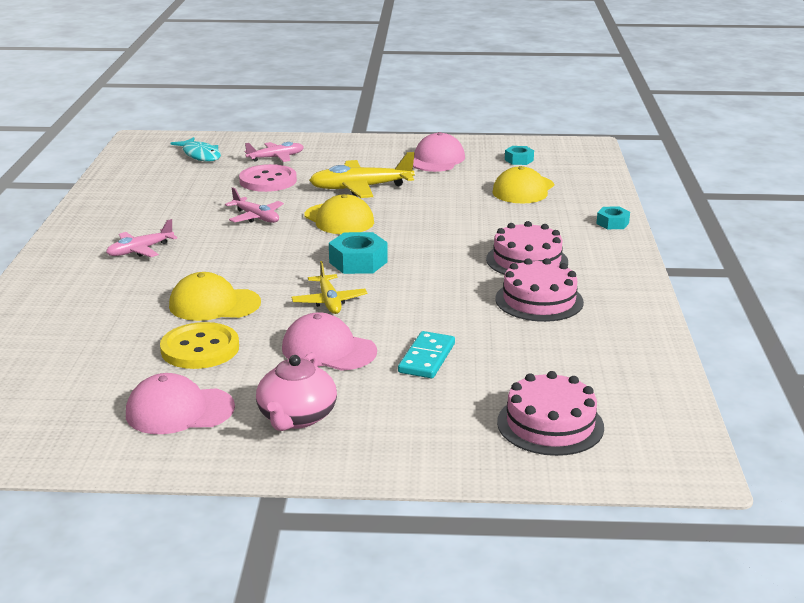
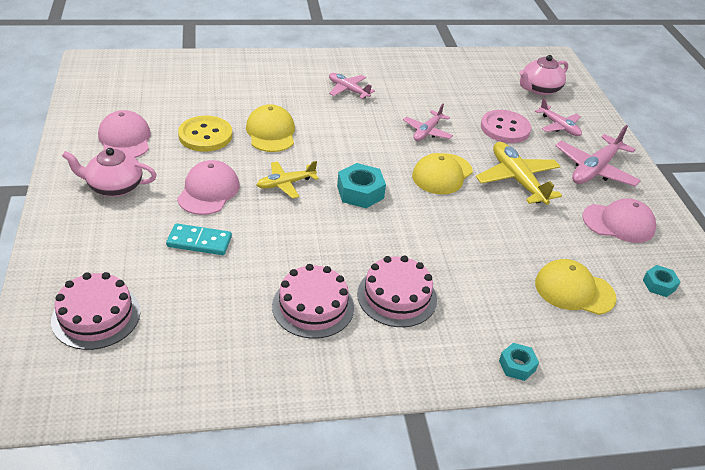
camera: 75 degrees right, 15 degrees up
(200, 155) = (539, 89): turquoise fish -> pink teapot
(355, 155) = (594, 169): none -> pink plane

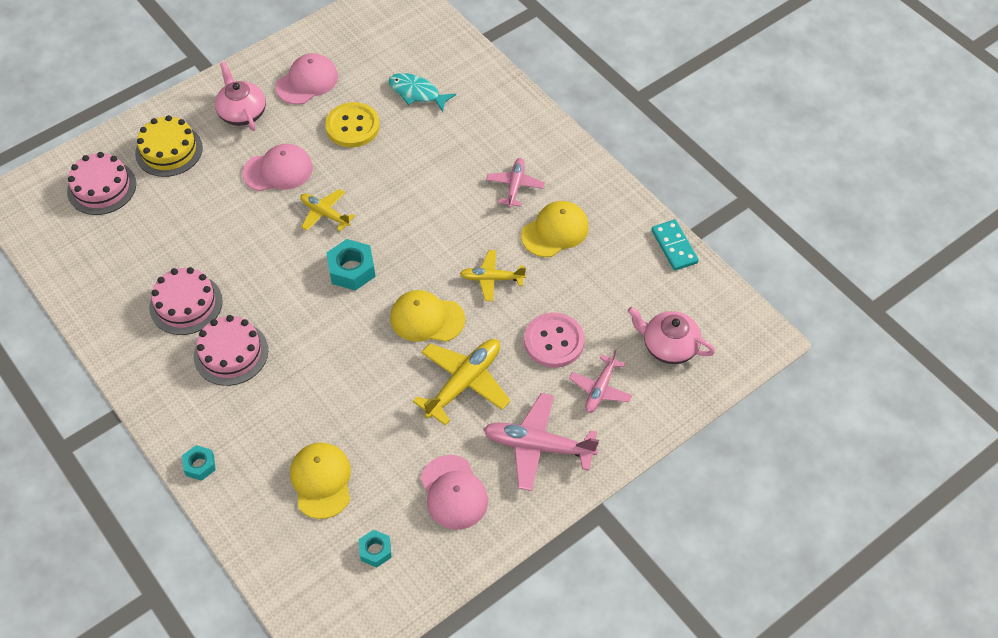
camera: 65 degrees right, 15 degrees up
(103, 249) = (169, 150): none -> yellow cake
(199, 241) = (213, 199): turquoise domino -> turquoise domino (674, 246)
(207, 94) = (417, 93): none -> turquoise fish
(271, 132) = (393, 166): yellow cap -> yellow cap (555, 231)
(427, 131) = (491, 279): pink plane -> yellow plane

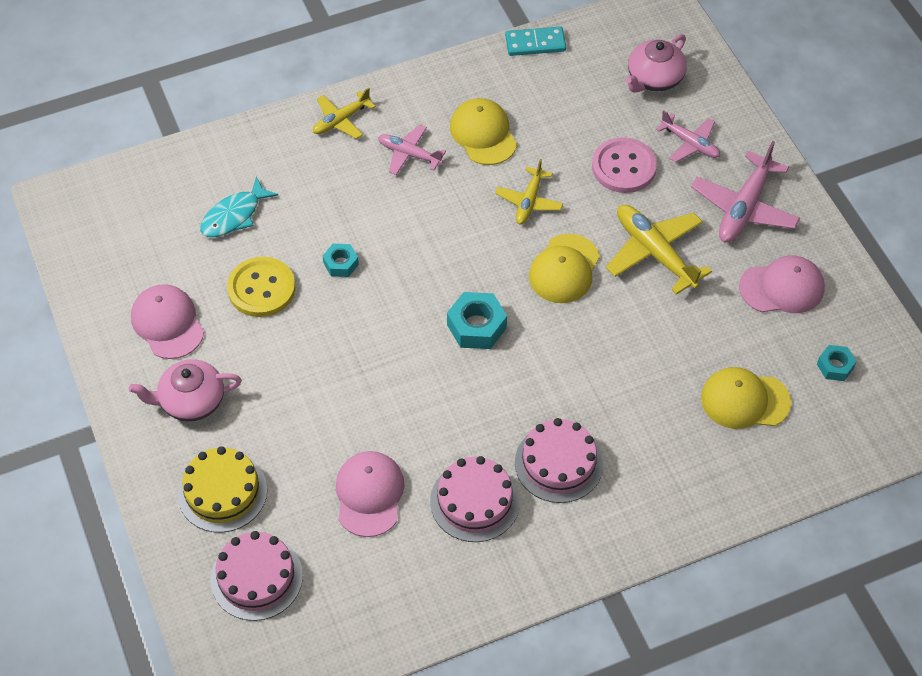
camera: 75 degrees left, 0 degrees up
(200, 465) = (701, 513): turquoise nut -> turquoise nut (341, 264)
(278, 170) = (302, 376): pink cap -> pink cap (369, 494)
(325, 214) = (386, 339): yellow plane -> yellow plane (341, 120)

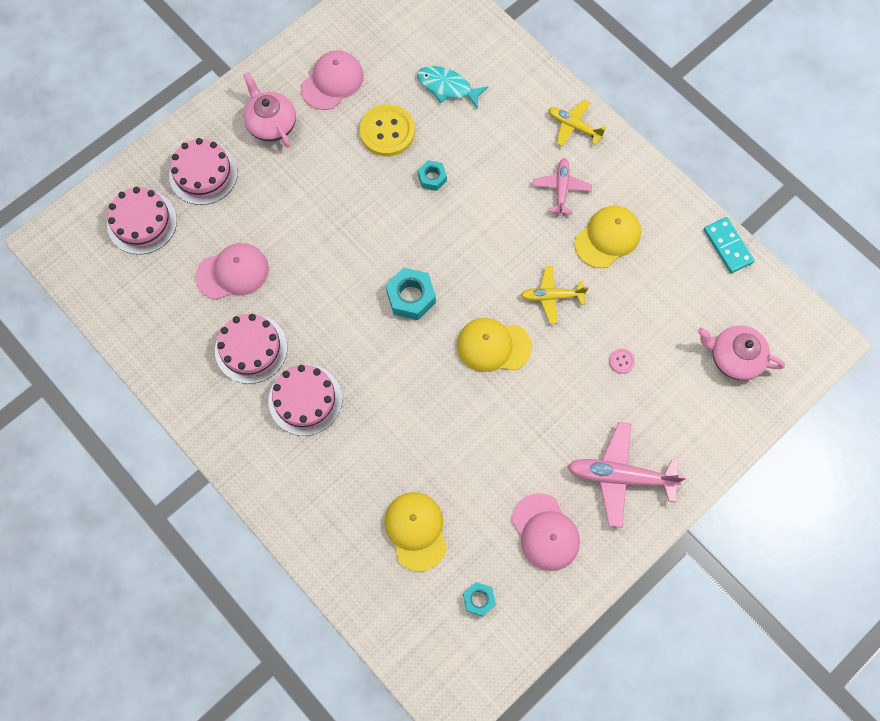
camera: 70 degrees right, 15 degrees up
(222, 492) = (203, 174): yellow cake -> pink cake
(623, 167) = (621, 361): pink button -> pink button, size x0.43
(654, 252) = (540, 414): yellow plane -> none
(690, 143) = (673, 410): pink plane -> none

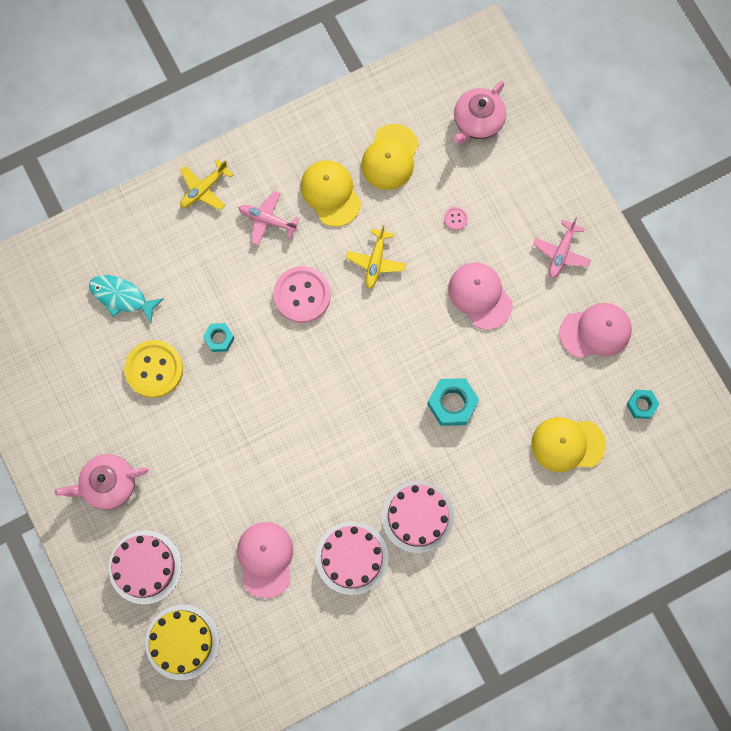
camera: 75 degrees left, 5 degrees up
(142, 222) = (182, 642): pink cake -> yellow cake
(332, 82) = (78, 410): pink cap -> pink cap (480, 296)
(411, 297) = (340, 391): turquoise nut -> turquoise nut (452, 404)
(447, 87) = (122, 297): turquoise fish -> turquoise fish turned 75 degrees clockwise
(493, 346) = (410, 328): yellow cap -> yellow cap (390, 157)
(496, 238) = (302, 295): none -> pink button
(620, 476) = (561, 253): pink plane -> pink plane, size x0.62
(728, 246) = (369, 91): turquoise domino -> none

